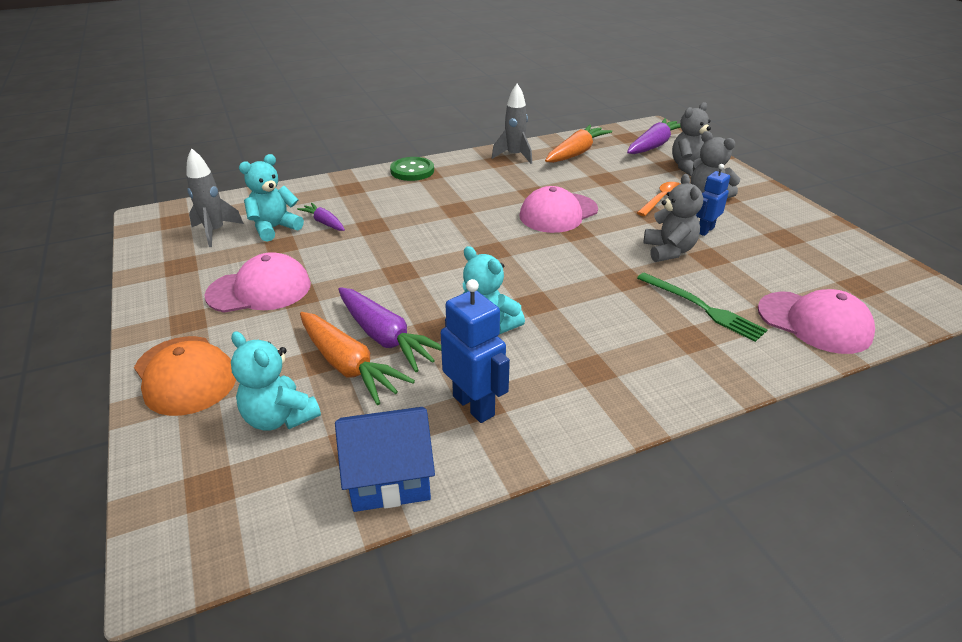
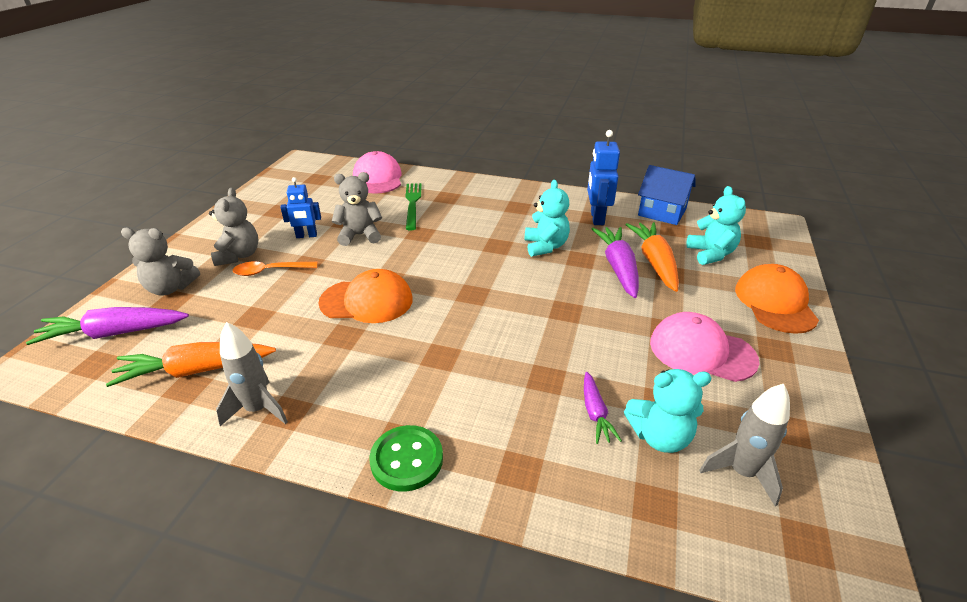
camera: 140 degrees left, 0 degrees up
(558, 213) = (367, 301): pink cap -> orange cap
(668, 251) = (360, 235): grey teddy bear -> grey teddy bear turned 45 degrees clockwise

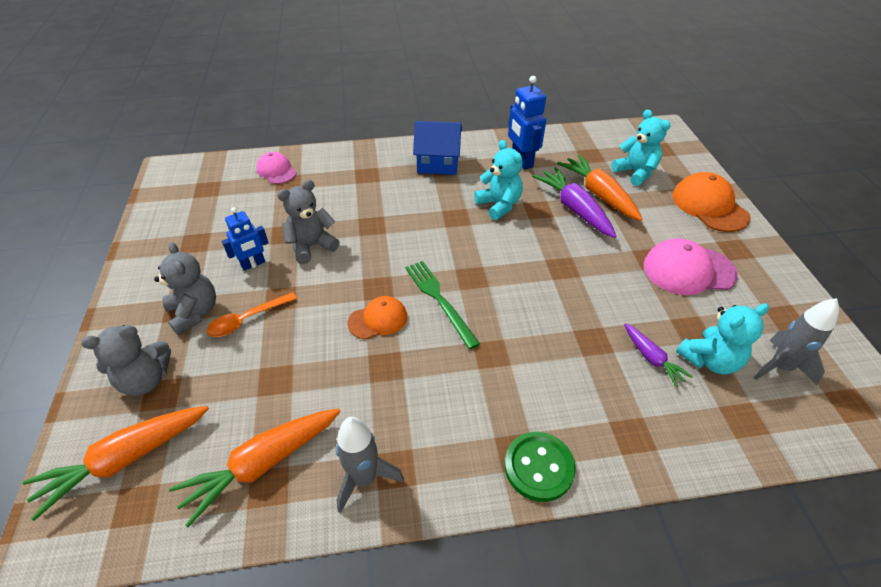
camera: 25 degrees left, 10 degrees up
(115, 333) = (125, 459): purple carrot -> orange carrot
(367, 301) = (378, 319): orange cap -> orange cap, size x0.62
(378, 178) = (276, 171): pink cap -> pink cap, size x0.62
(412, 204) = (338, 192): green fork -> green fork (439, 300)
(662, 212) = (571, 140): blue house -> blue house (438, 163)

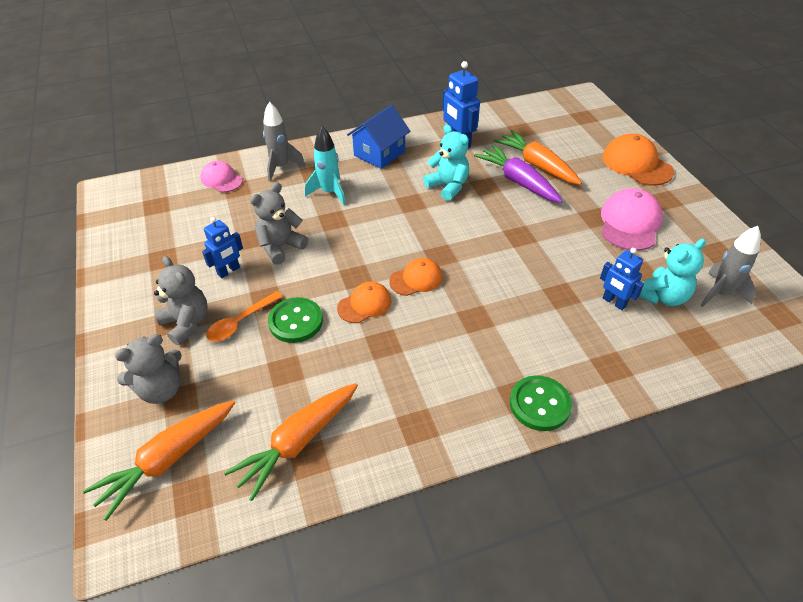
camera: 10 degrees left, 0 degrees up
(302, 327) = (296, 321): none -> green button
(364, 478) = (393, 438): grey rocket -> grey rocket (281, 167)
(376, 197) = (329, 192): none -> turquoise rocket
(438, 163) = (379, 153): blue house -> blue house turned 45 degrees counterclockwise
(439, 300) = (416, 279): green fork -> orange cap
(635, 173) = (565, 141): turquoise teddy bear -> none
(651, 358) = (614, 302): purple carrot -> blue robot
(688, 270) = (629, 223): pink cap -> pink cap turned 120 degrees clockwise

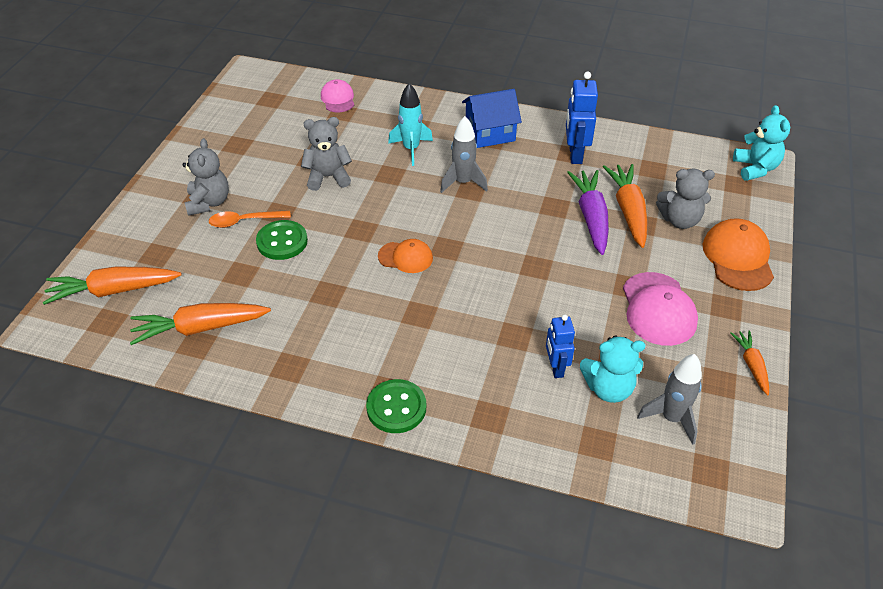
camera: 35 degrees right, 0 degrees up
(161, 389) = (151, 241): grey teddy bear -> grey teddy bear (679, 220)
(229, 271) = (273, 178): blue robot -> none
(281, 167) = (394, 109): grey rocket -> grey rocket (463, 183)
(364, 304) = (345, 256): orange cap -> none
(448, 186) = (519, 191): turquoise teddy bear -> turquoise teddy bear (755, 168)
(629, 223) = (658, 309): pink cap -> pink cap turned 120 degrees clockwise
(722, 230) = (751, 365): none -> orange carrot

